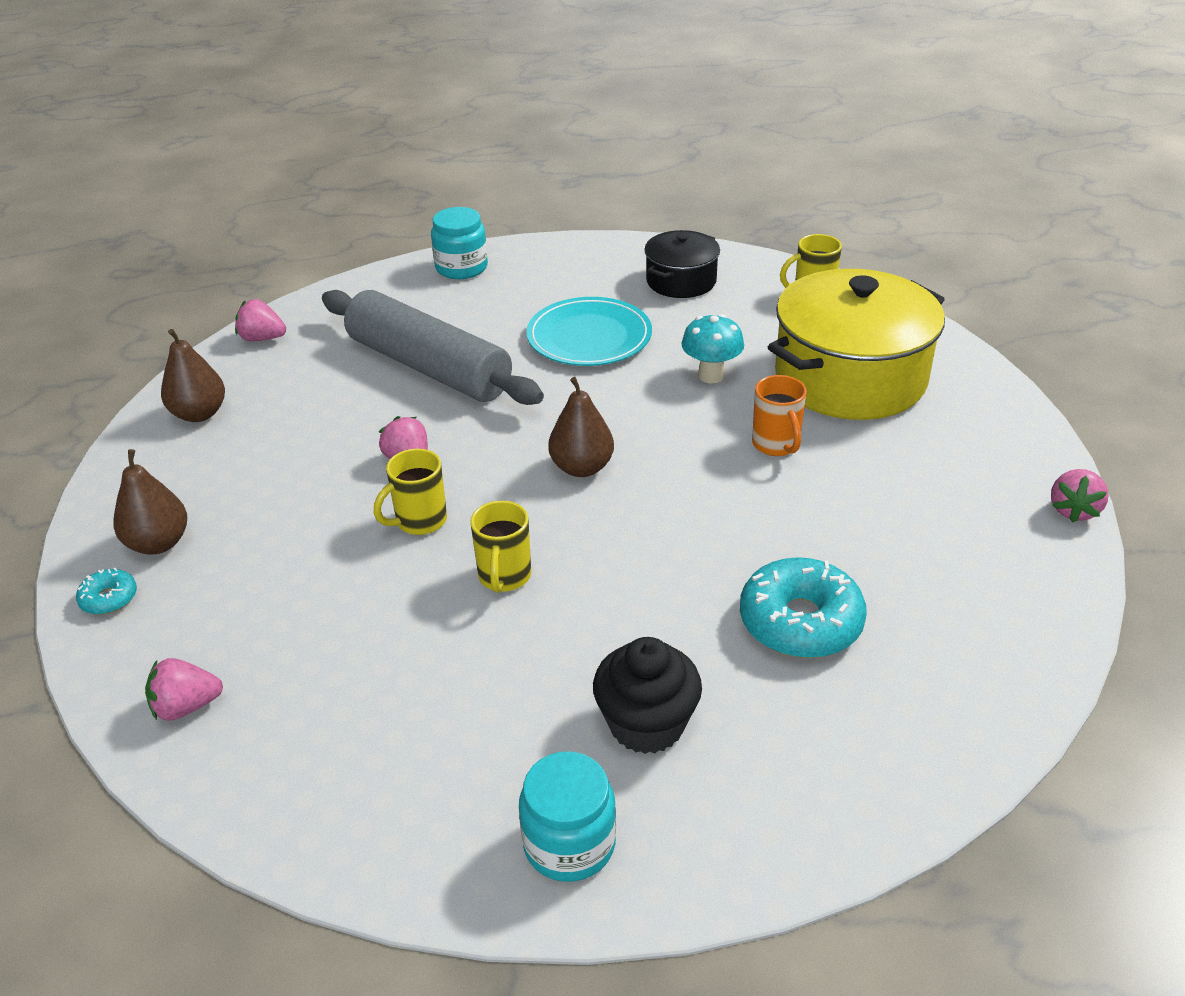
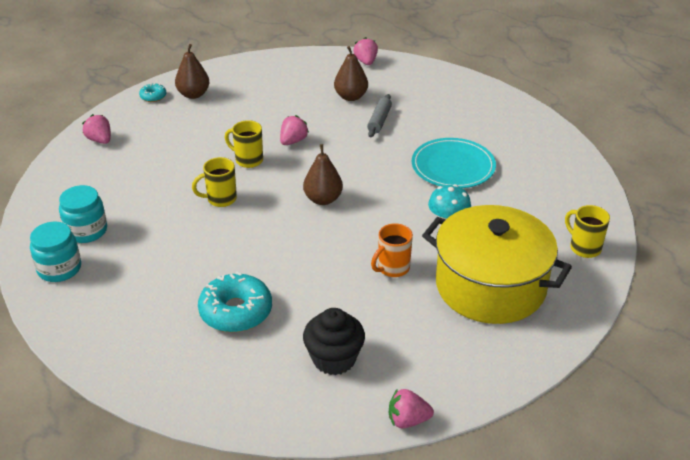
camera: 65 degrees right, 0 degrees up
(199, 414) = (291, 68): brown pear -> brown pear (351, 97)
(429, 367) = (379, 121): grey rolling pin -> grey rolling pin, size x0.42
(461, 268) = (489, 99): turquoise jar -> turquoise jar (86, 231)
(646, 724) = (139, 273): black cupcake -> black cupcake (334, 359)
(681, 281) = (549, 186): black pot -> none

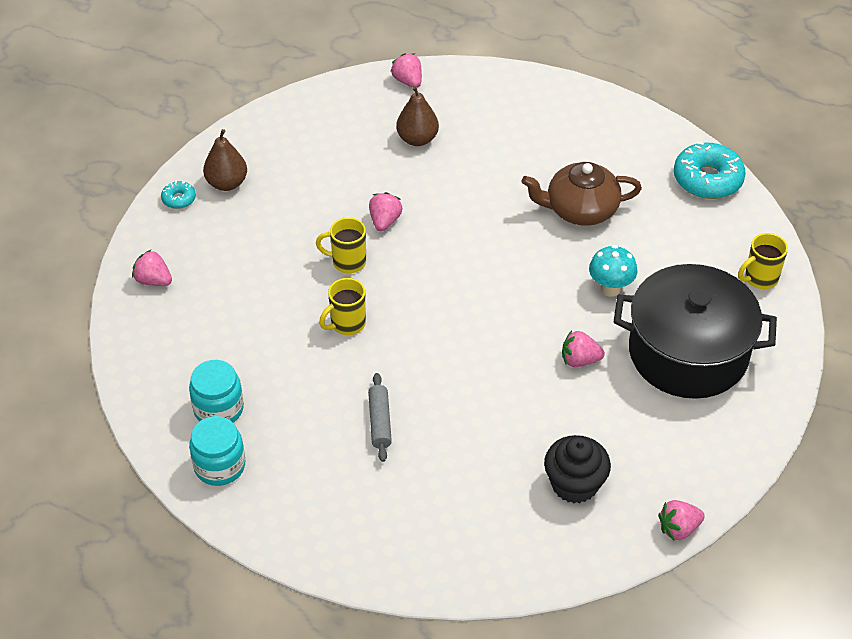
camera: 20 degrees left, 10 degrees up
(236, 311) = (445, 460): turquoise donut -> turquoise donut (707, 179)
(323, 199) = (461, 292): brown pear -> none
(379, 121) = (468, 166): grey rolling pin -> grey rolling pin (380, 422)
(392, 268) = (579, 360): orange mug -> pink strawberry
(453, 166) = (580, 209): turquoise plate -> brown teapot
(490, 286) = (688, 353): yellow pot -> black pot
(584, 248) = (759, 278): yellow mug -> yellow mug turned 60 degrees counterclockwise

